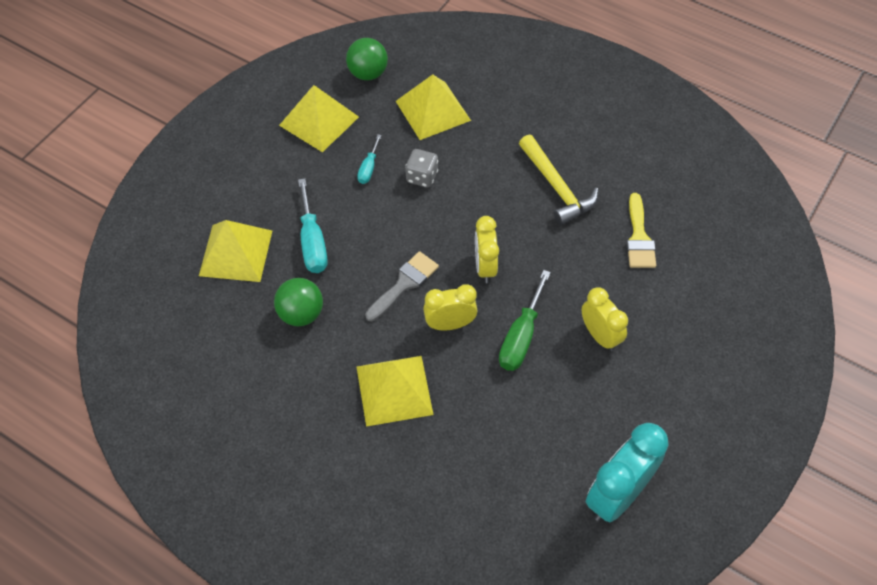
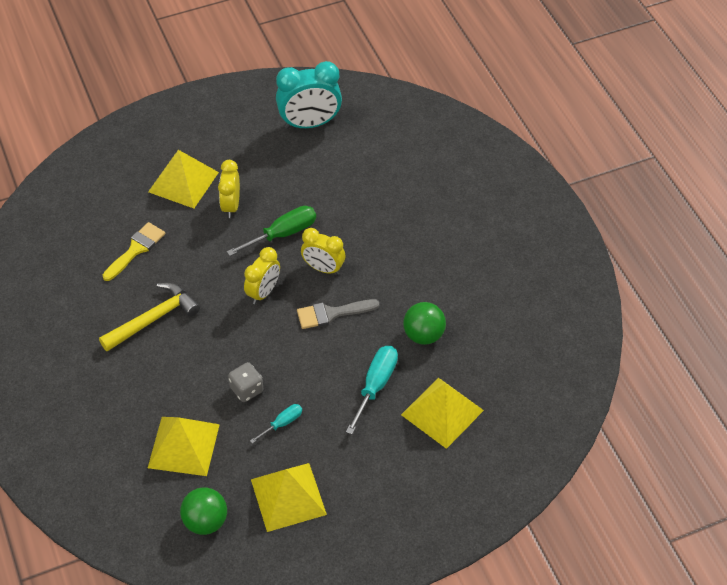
camera: 145 degrees left, 5 degrees down
(394, 390) = (396, 249): yellow pyramid -> yellow pyramid (183, 182)
(556, 187) = (153, 319): yellow hammer -> yellow hammer turned 45 degrees clockwise

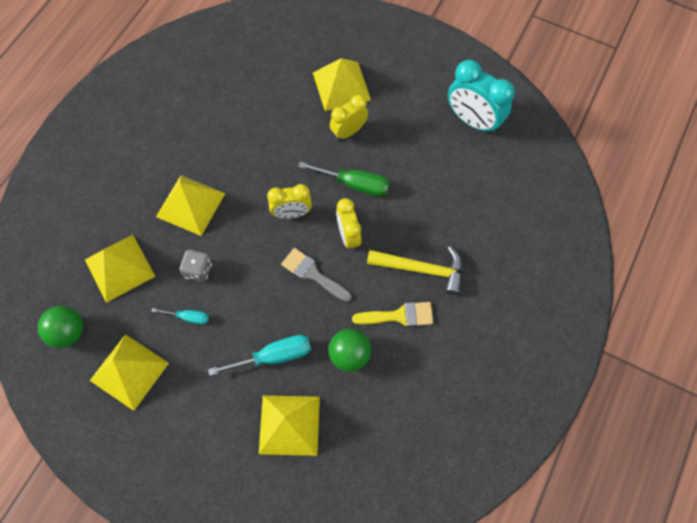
camera: 50 degrees right, 15 degrees up
(136, 249) = (257, 105): yellow brush -> yellow brush (399, 316)
(153, 319) = (208, 163): yellow hammer -> yellow hammer (421, 269)
(179, 356) = (191, 204): none -> yellow pyramid

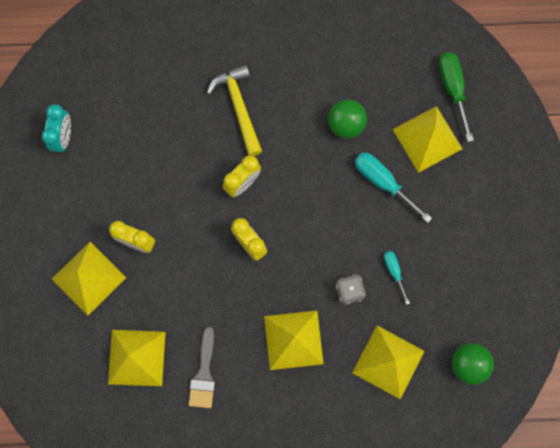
camera: 120 degrees left, 10 degrees up
(129, 371) = (466, 289): yellow pyramid -> yellow pyramid (137, 357)
(312, 274) = (295, 193): grey brush -> grey brush (204, 374)
(355, 184) = (189, 206): green screwdriver -> green screwdriver (453, 89)
(399, 316) = (290, 104): yellow brush -> none
(472, 121) = (64, 137): turquoise clock -> turquoise clock, size x0.64

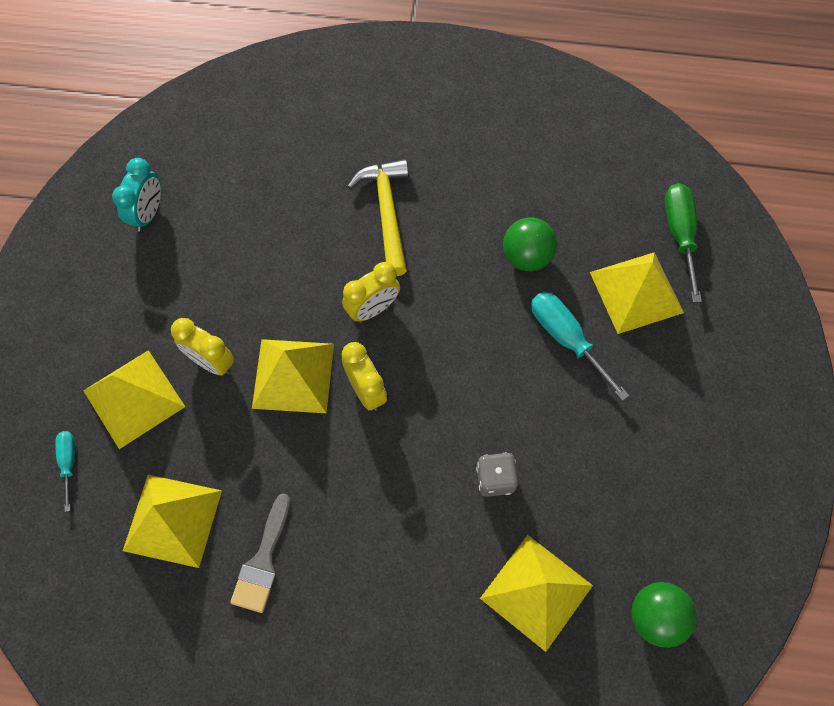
camera: 10 degrees right, 10 degrees down
(293, 340) = (402, 534): yellow pyramid -> yellow pyramid (293, 375)
(394, 271) = (564, 462): turquoise screwdriver -> turquoise screwdriver (69, 463)

